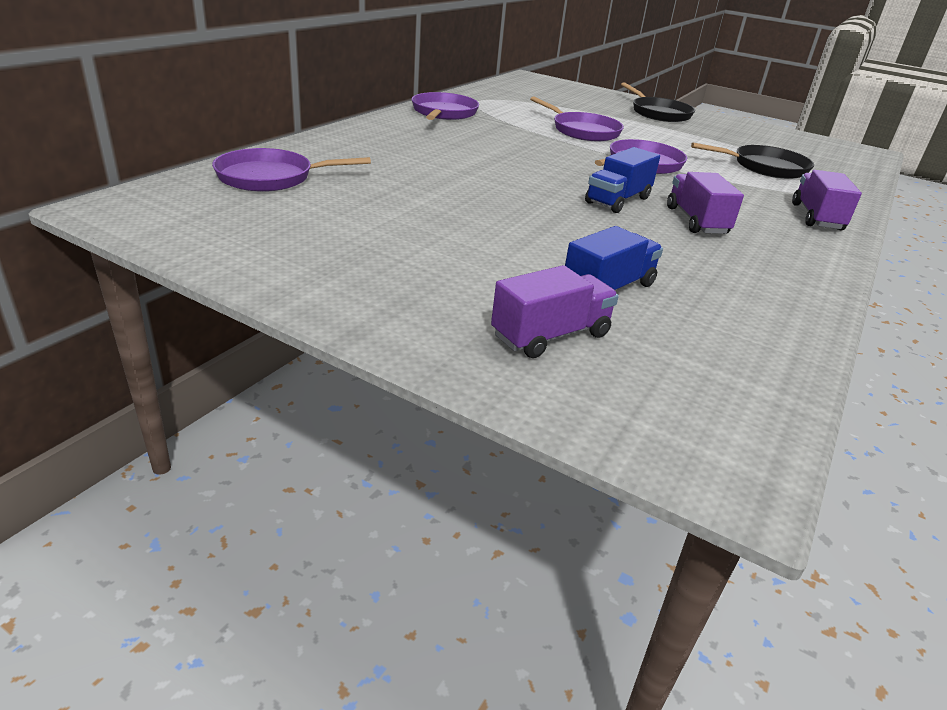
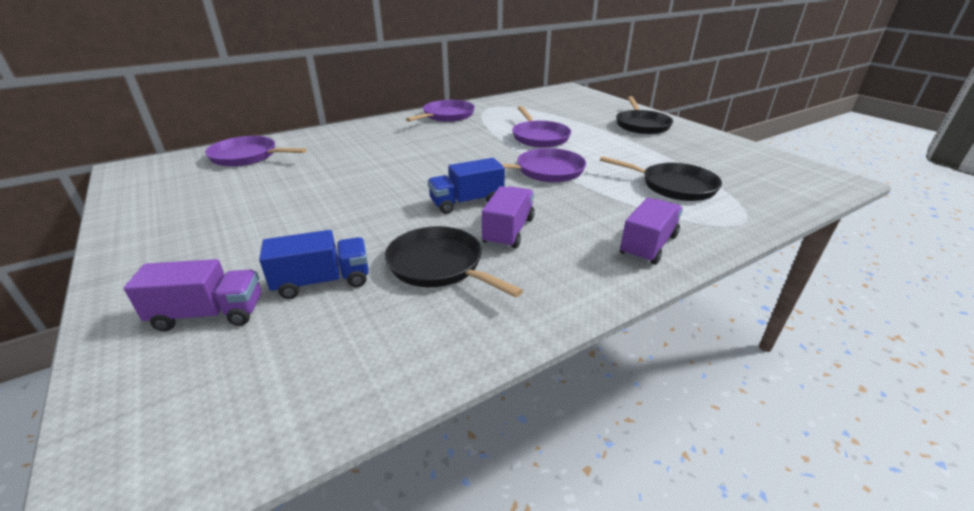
camera: 30 degrees right, 0 degrees up
(686, 257) = (439, 265): none -> black pan

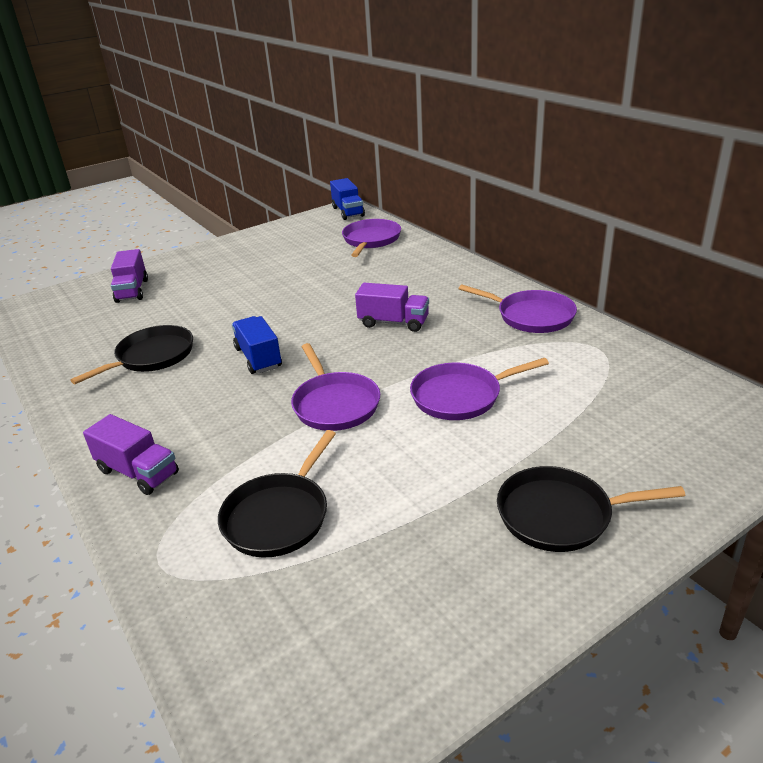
camera: 90 degrees right, 0 degrees up
(323, 282) = (150, 316): blue truck -> blue truck (348, 212)
(508, 231) = (194, 385): purple truck -> purple truck (393, 322)

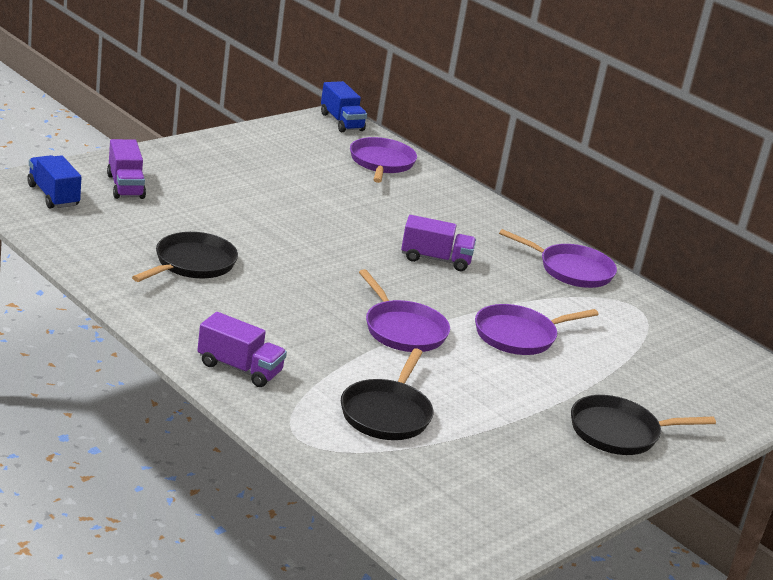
camera: 15 degrees left, 5 degrees down
(258, 358) = (308, 278): blue truck -> blue truck (53, 196)

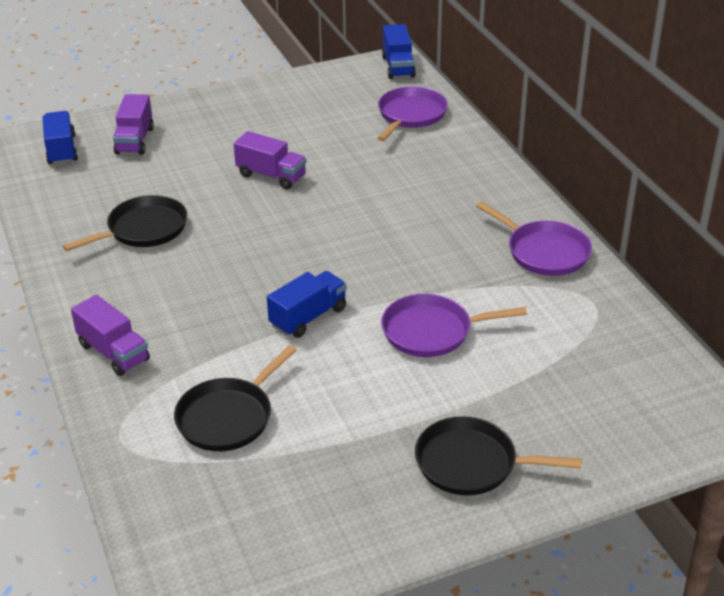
camera: 25 degrees right, 10 degrees up
(403, 330) = (308, 317): purple pan -> blue truck
(435, 259) = (397, 233): purple truck -> purple truck (271, 176)

